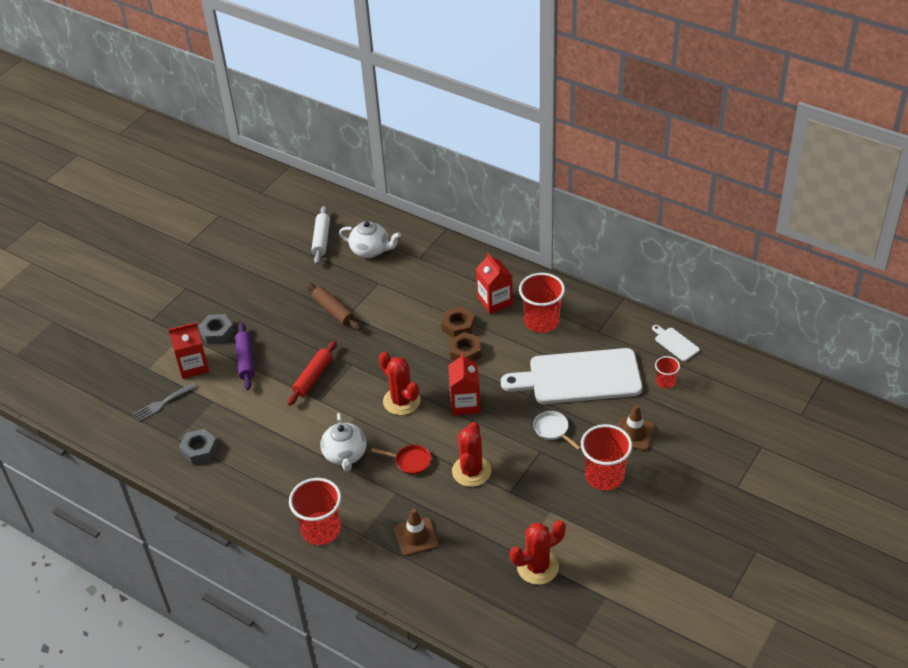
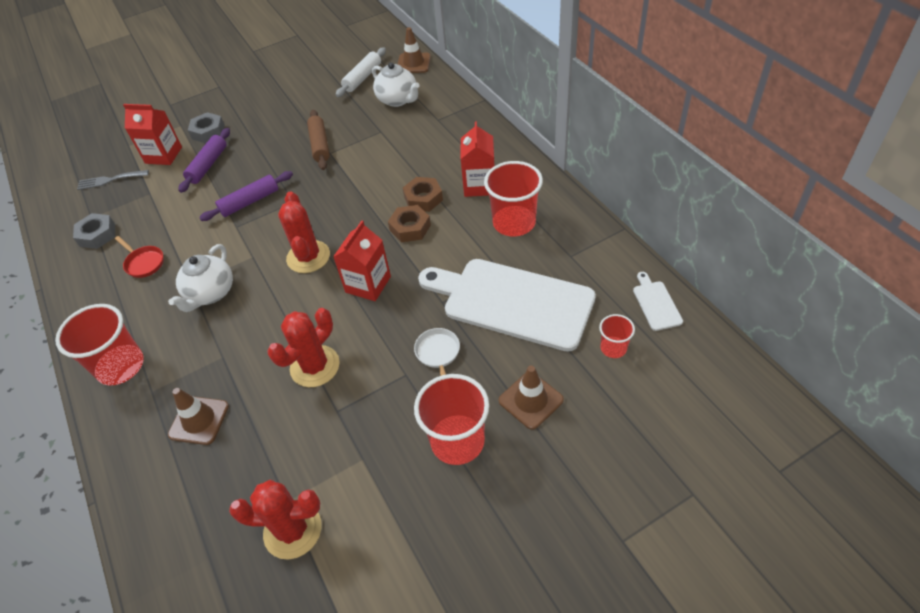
camera: 30 degrees right, 5 degrees up
(313, 377) = (250, 202): red rolling pin -> purple rolling pin
(358, 213) = (413, 63): none -> brown traffic cone
(410, 461) = (264, 327): red pan -> red pan (144, 263)

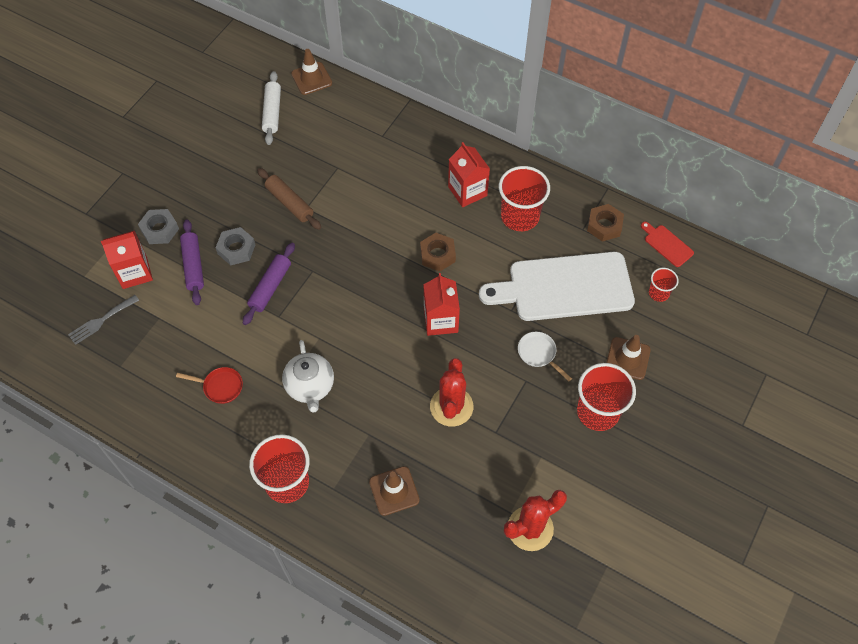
camera: 35 degrees left, 10 degrees up
(97, 235) = (145, 380): grey nut -> grey nut (236, 249)
(308, 257) = (370, 317): red cactus -> none
(398, 100) = (327, 126): white teapot -> none
(423, 198) = (428, 222): brown nut -> brown nut (604, 225)
(656, 303) = (667, 244): white cutting board -> red cutting board

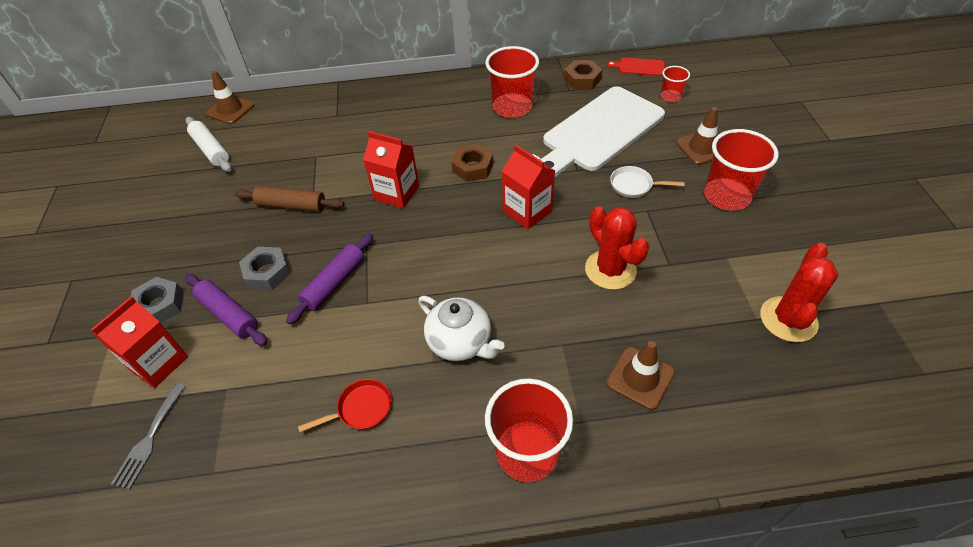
camera: 35 degrees left, 10 degrees down
(270, 287) = (334, 283): purple rolling pin -> purple rolling pin turned 45 degrees clockwise
(467, 191) = (451, 113): red carton -> red carton (396, 193)

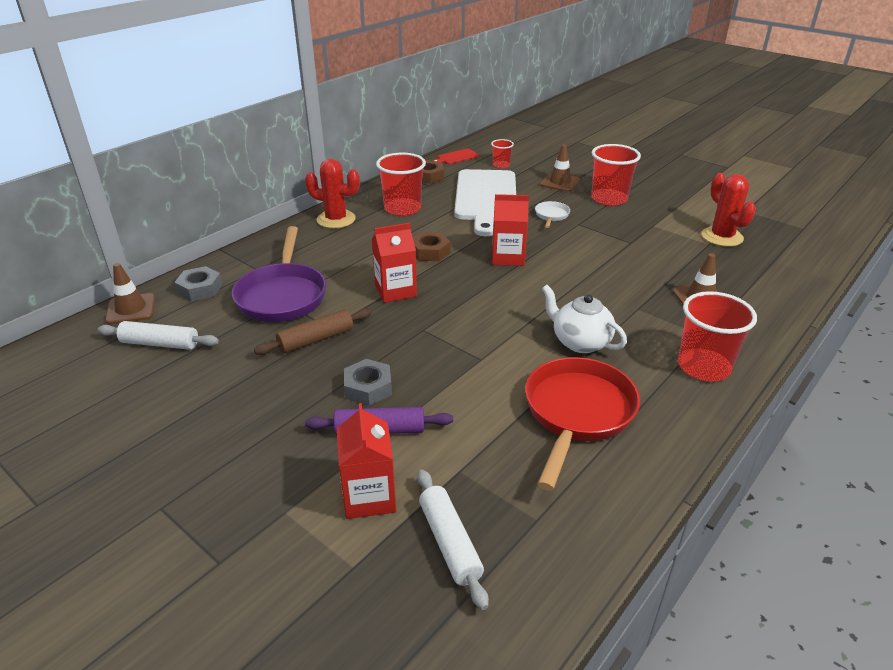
camera: 45 degrees left, 15 degrees down
(149, 439) = (450, 542): grey fork -> white rolling pin
(159, 305) = (300, 464): grey nut -> grey nut (200, 289)
(321, 151) = (282, 295): none -> purple pan
(334, 283) = (437, 363): purple rolling pin -> none
(361, 409) = (577, 413): red pan -> red pan, size x2.16
(460, 342) = (580, 342): white teapot -> white teapot turned 135 degrees counterclockwise
(610, 270) = (605, 261): red cactus -> red cactus (336, 219)
(634, 185) = (551, 216): white pan -> white pan turned 135 degrees clockwise

